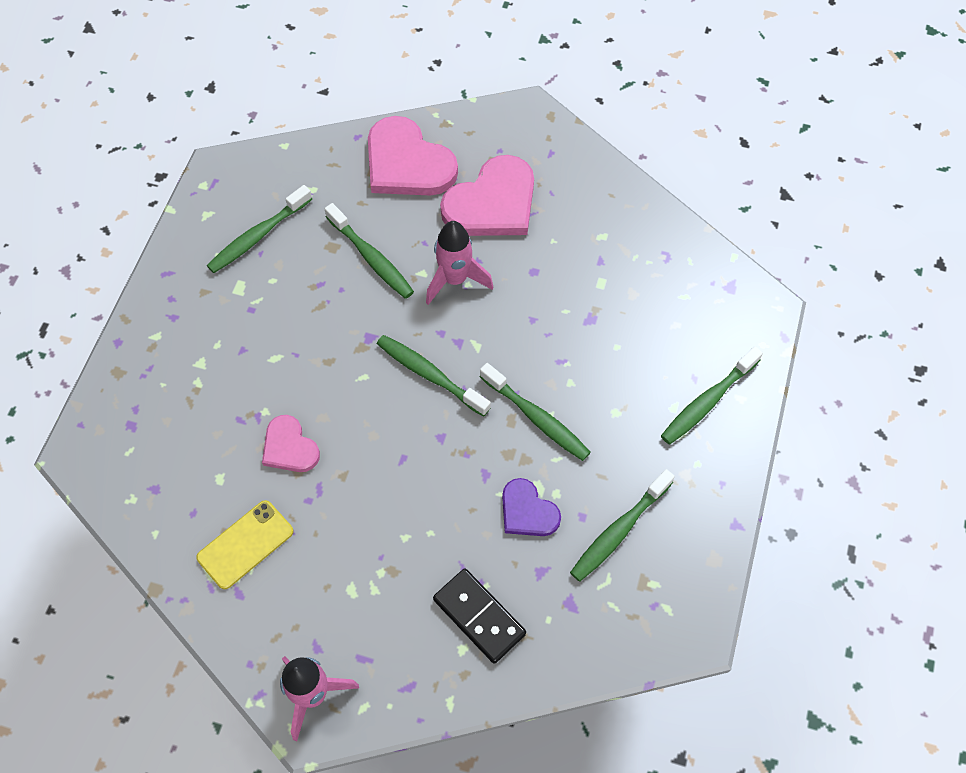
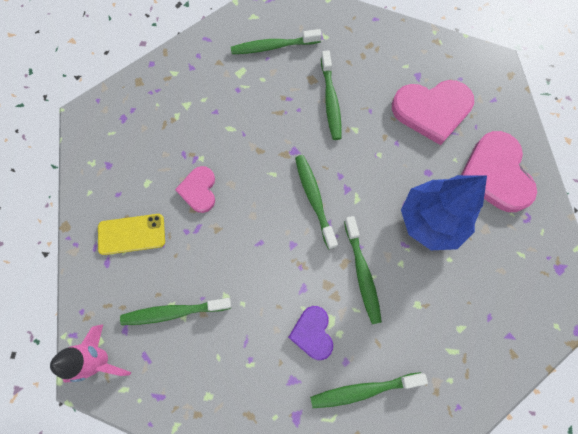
camera: 35 degrees right, 10 degrees up
(407, 163) = (395, 53): pink heart -> pink heart (496, 174)
(455, 279) = (373, 146): pink rocket -> none
(479, 617) = (233, 382): black domino -> none
(571, 320) = (431, 221): none -> blue tree
(707, 401) = (487, 341): green toothbrush -> green toothbrush (173, 312)

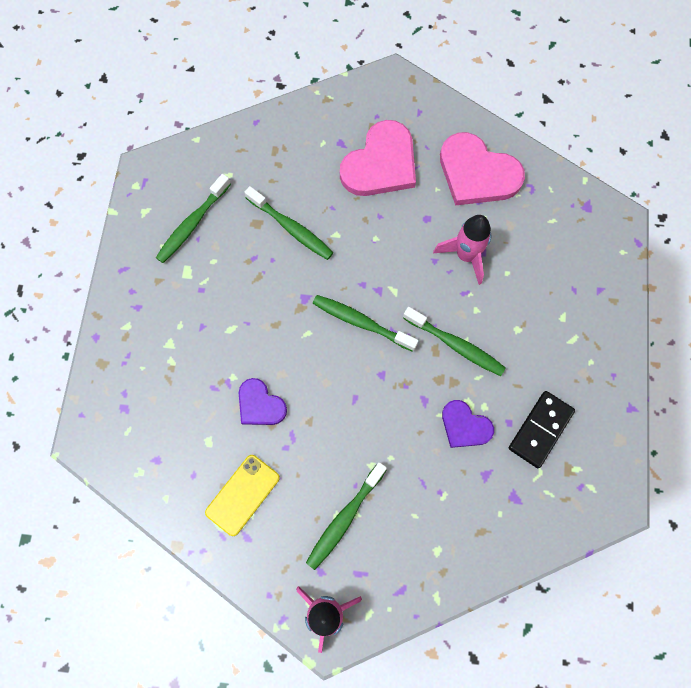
camera: 45 degrees left, 0 degrees up
(199, 190) = (260, 405): pink heart -> purple heart
(363, 390) = (540, 430): green toothbrush -> black domino
(431, 221) = (466, 256): blue tree -> pink rocket

